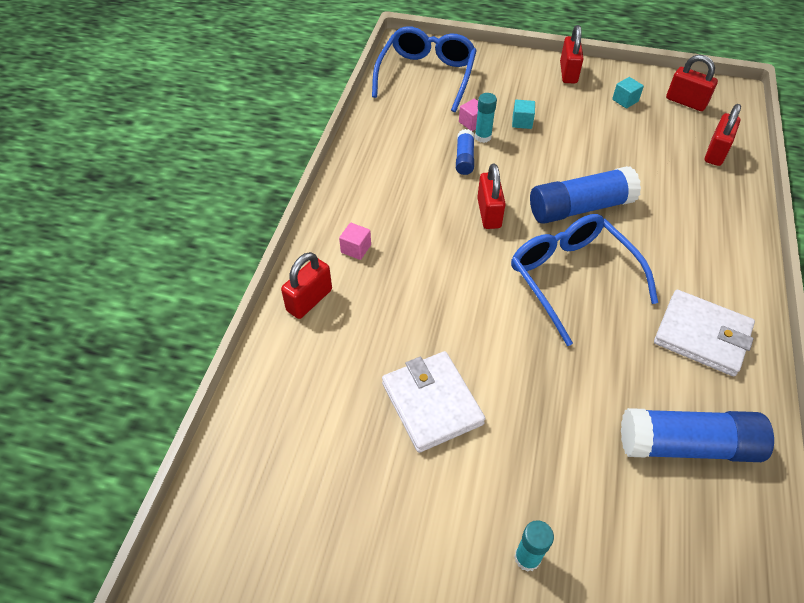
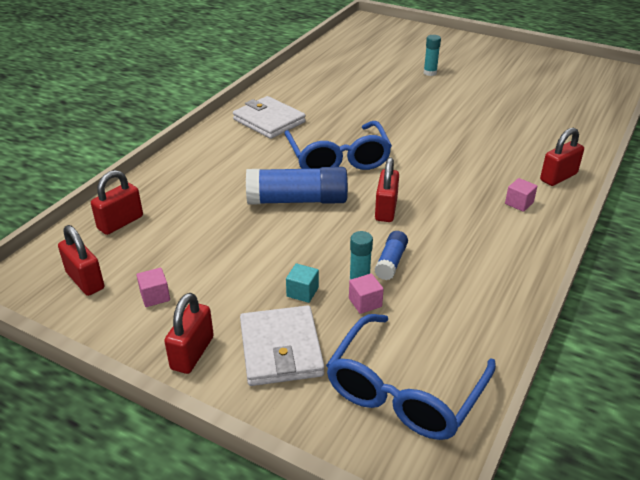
camera: 165 degrees left, 15 degrees down
(432, 403) = (468, 120): white wallet -> white wallet (280, 349)
(625, 100) = (155, 296): turquoise cube -> pink cube
(688, 445) = (320, 88): blue glue stick -> none

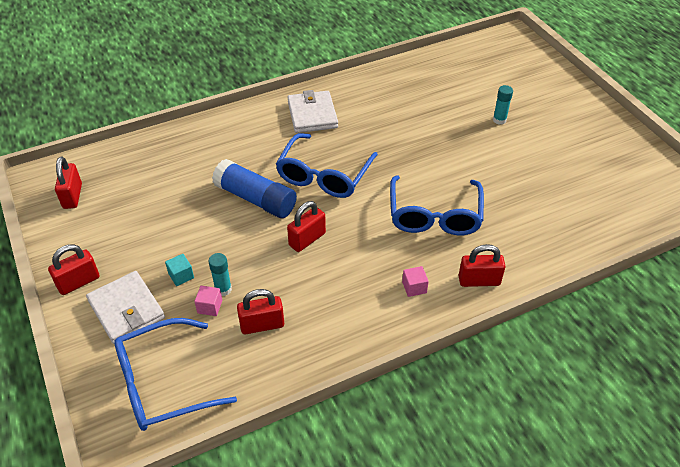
camera: 35 degrees right, 10 degrees up
(120, 223) = (131, 161): red padlock -> red padlock (262, 325)
(155, 296) = (97, 229): pink cube -> none
(280, 349) = (126, 309): white wallet -> white wallet turned 60 degrees counterclockwise
(391, 262) = (261, 285): blue glue stick -> none
(467, 149) = (434, 215): none -> blue glasses

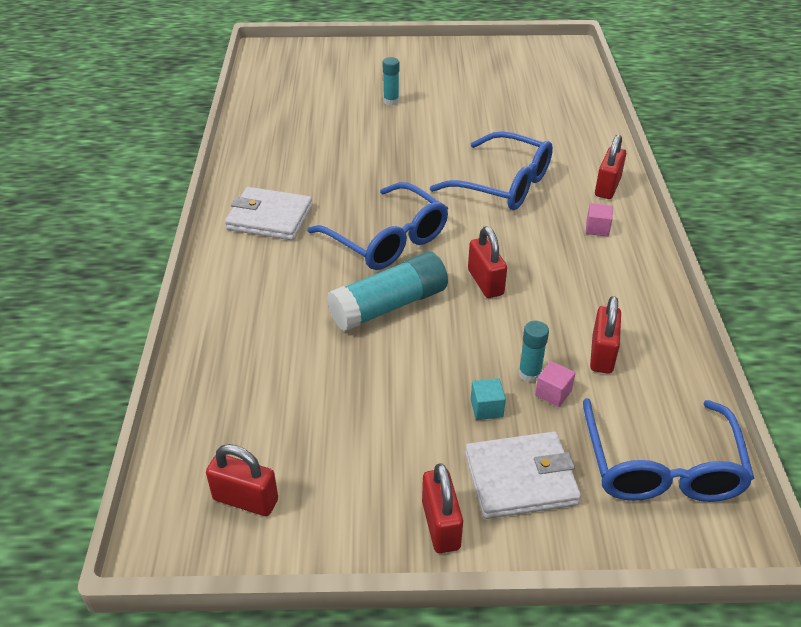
camera: 65 degrees left, 5 degrees down
(256, 199) = (389, 305): blue glue stick -> turquoise glue stick

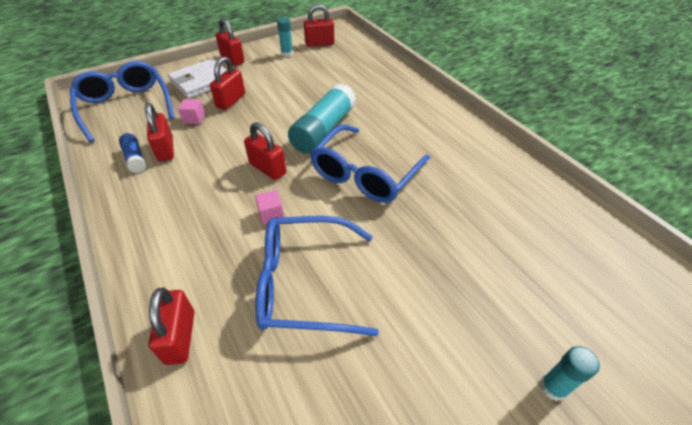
camera: 150 degrees right, 5 degrees up
(270, 217) = (468, 157): white wallet -> none
(387, 239) = (365, 174): blue glasses -> blue glasses turned 75 degrees counterclockwise
(486, 408) = (231, 101): turquoise cube -> red padlock
(529, 374) = (212, 123): turquoise glue stick -> turquoise glue stick (287, 54)
(597, 228) = (184, 262): pink cube -> pink cube (271, 214)
(643, 355) = (135, 158): none -> blue glue stick

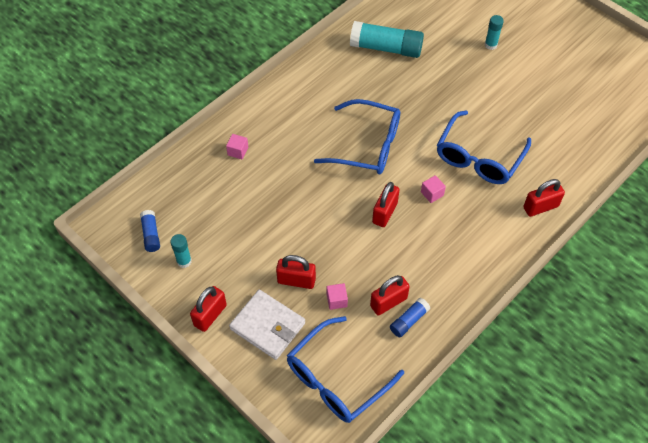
camera: 105 degrees left, 10 degrees up
(305, 283) = (479, 157): blue glasses -> blue glasses turned 45 degrees clockwise
(319, 43) = (151, 235): red padlock -> blue glue stick
(323, 130) = (320, 187): turquoise glue stick -> turquoise glue stick (386, 48)
(387, 89) = (238, 151): none -> pink cube

